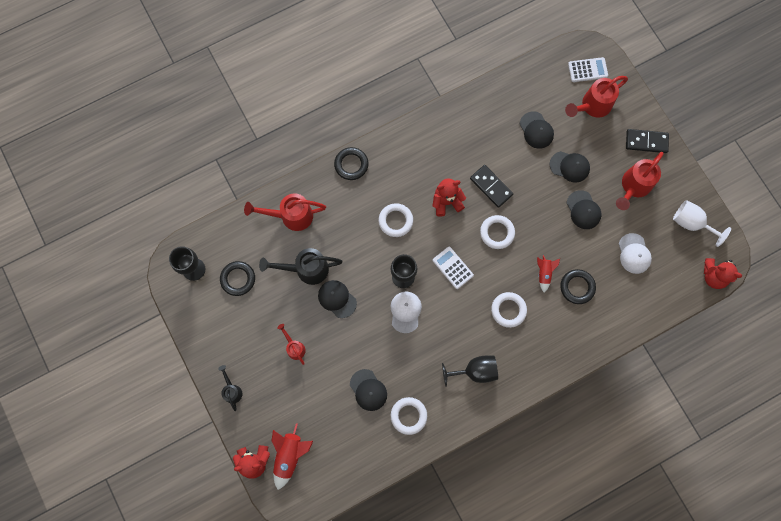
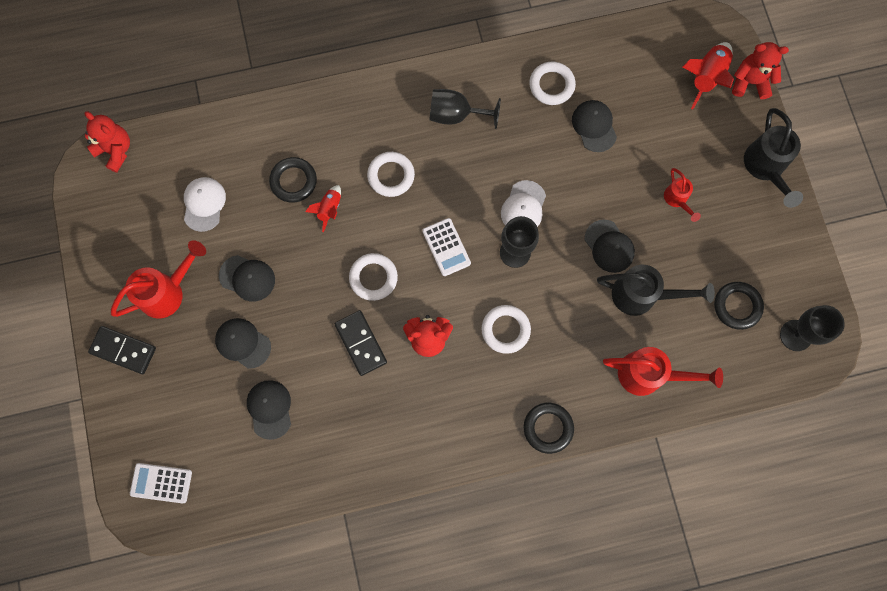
camera: 165 degrees left, 0 degrees up
(232, 390) = (766, 168): black watering can -> black watering can, size x1.78
(583, 210) = (247, 278): black cap -> black cap turned 120 degrees clockwise
(592, 106) = (177, 424): red watering can -> none
(691, 223) = (113, 223): white goblet -> none

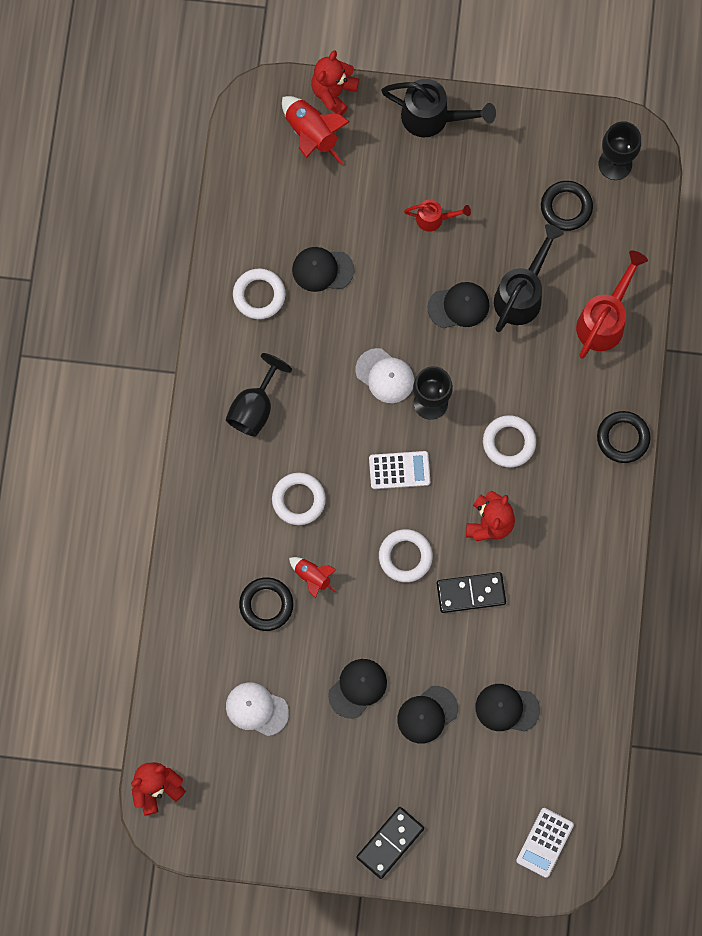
camera: 70 degrees left, 0 degrees up
(168, 291) = (342, 776): red watering can -> none

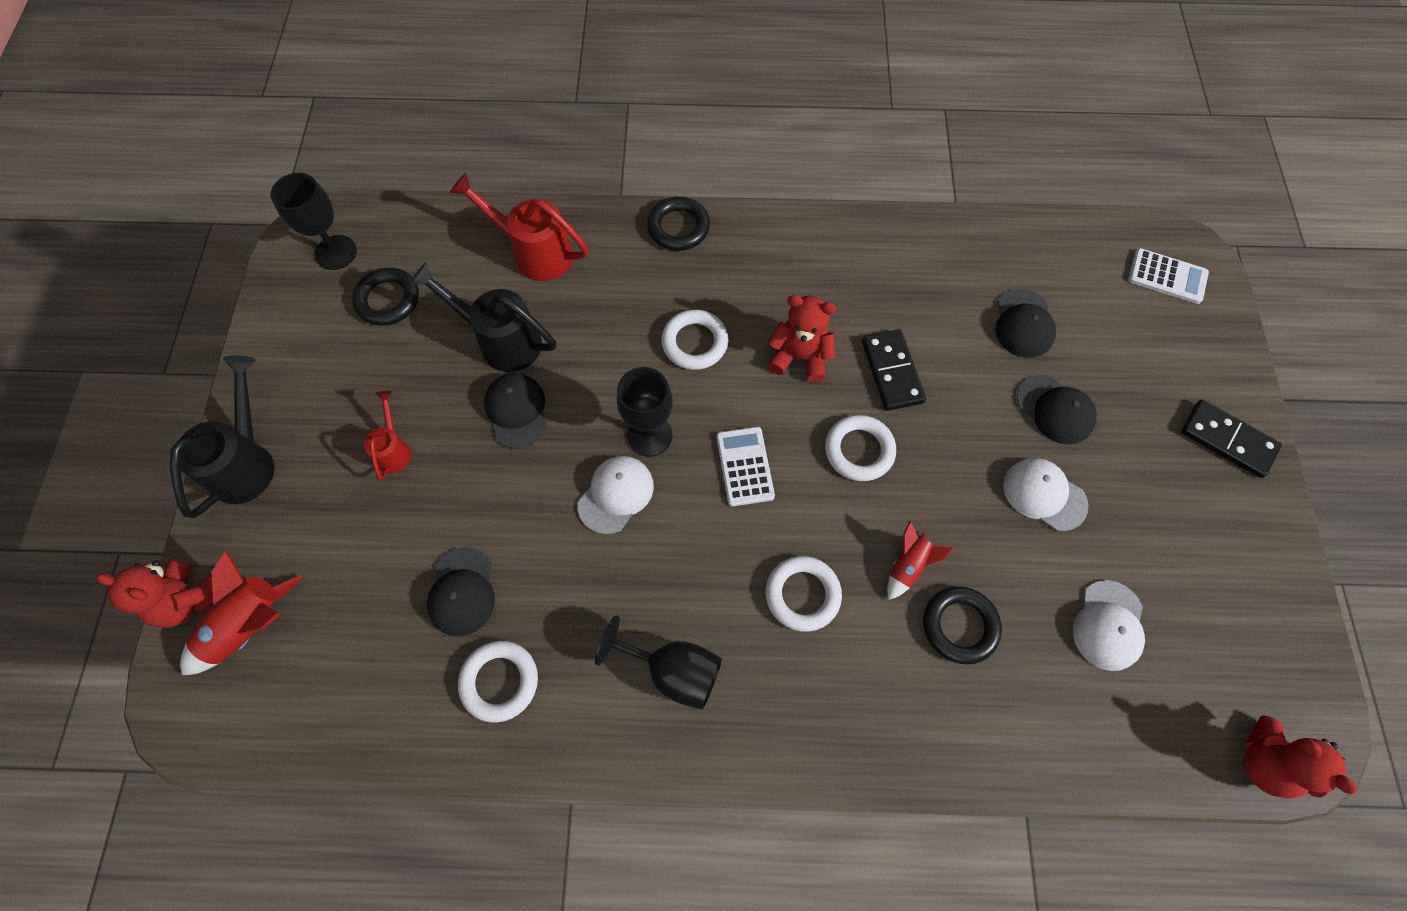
camera: 95 degrees left, 10 degrees down
(357, 688) = (1044, 495): black cap -> white cap

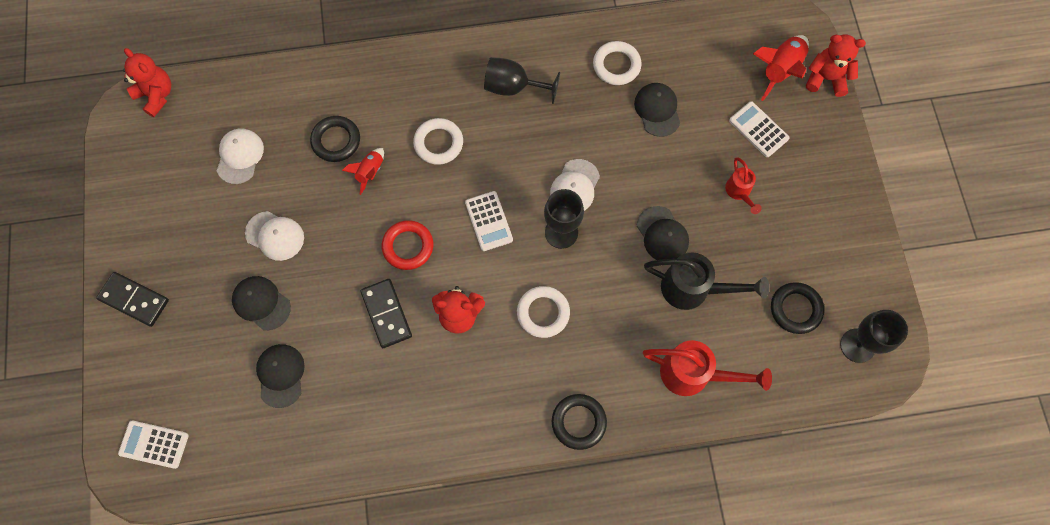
camera: 170 degrees right, 5 degrees up
(247, 461) = (836, 167): black watering can -> none
(327, 535) = (758, 129): none -> white calculator
(859, 450) = (408, 246): white ring -> red ring

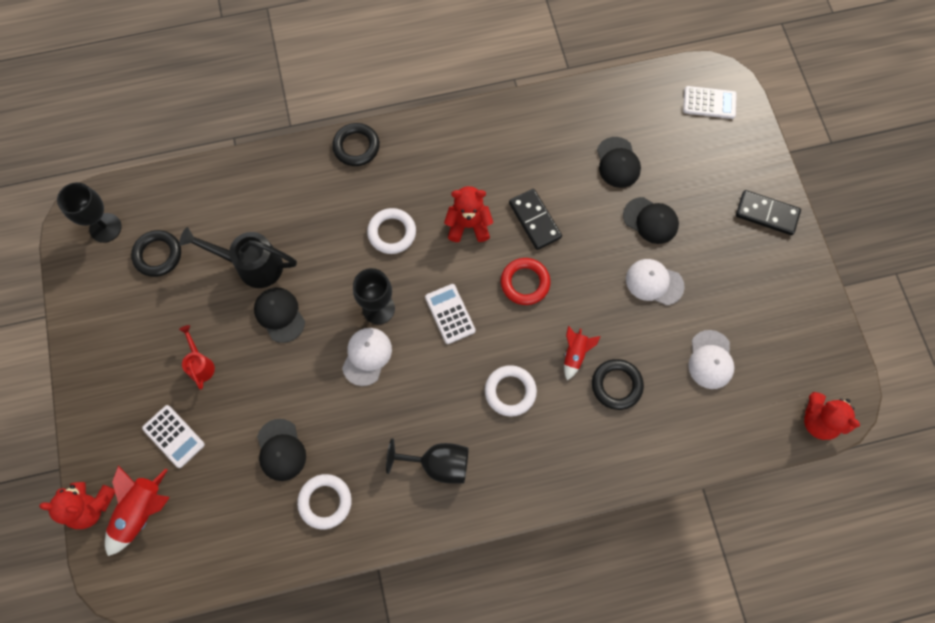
camera: 175 degrees right, 0 degrees up
(694, 374) = (255, 192): red watering can -> none

